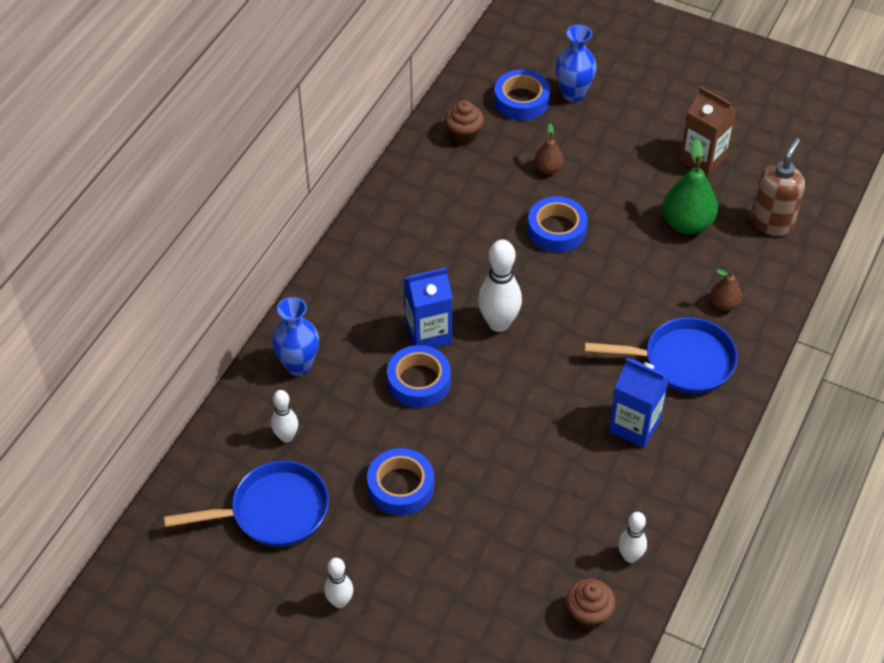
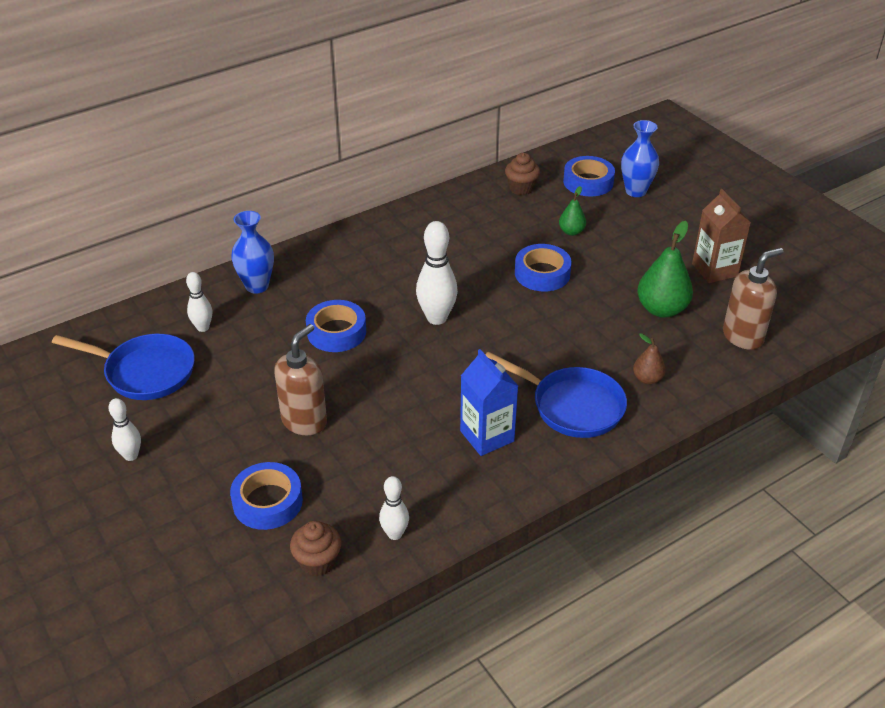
camera: 30 degrees right, 10 degrees down
(400, 486) = (254, 397): blue tape -> blue tape (267, 502)
(428, 334) = (374, 303): blue carton -> none
(467, 489) = (304, 421): none -> brown soap dispenser
(548, 168) = (571, 232): brown pear -> green pear

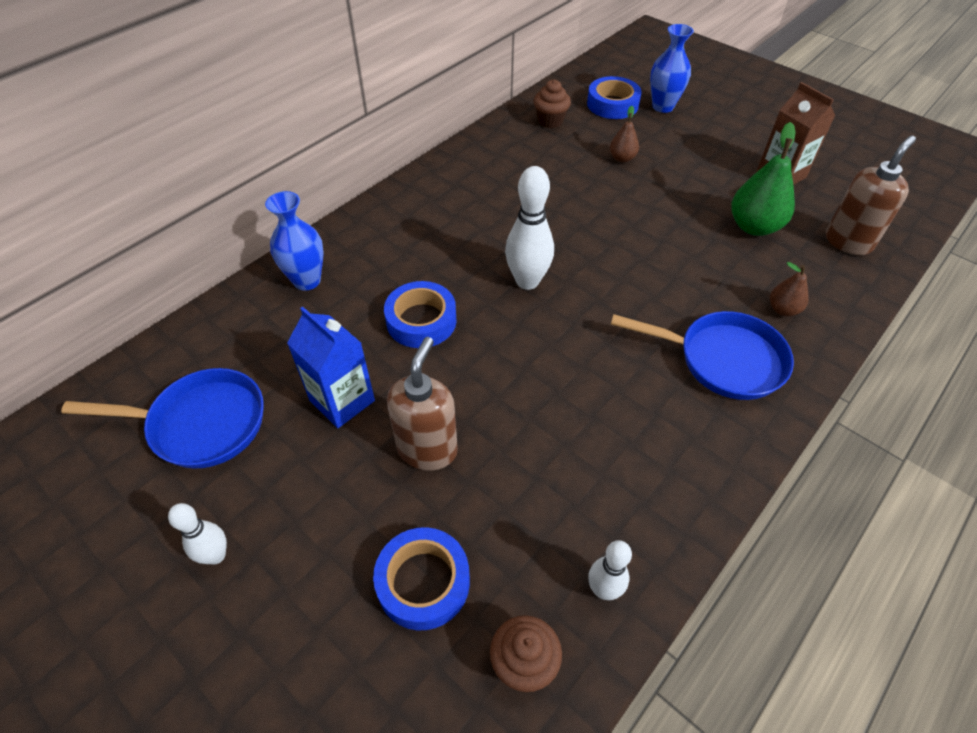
camera: 15 degrees left, 10 degrees up
(203, 327) = (258, 347): white bowling pin -> none
(487, 436) = (649, 420): blue carton -> blue carton (342, 401)
(542, 273) = (615, 209): blue tape -> none
(571, 232) = (622, 158): green pear -> brown pear

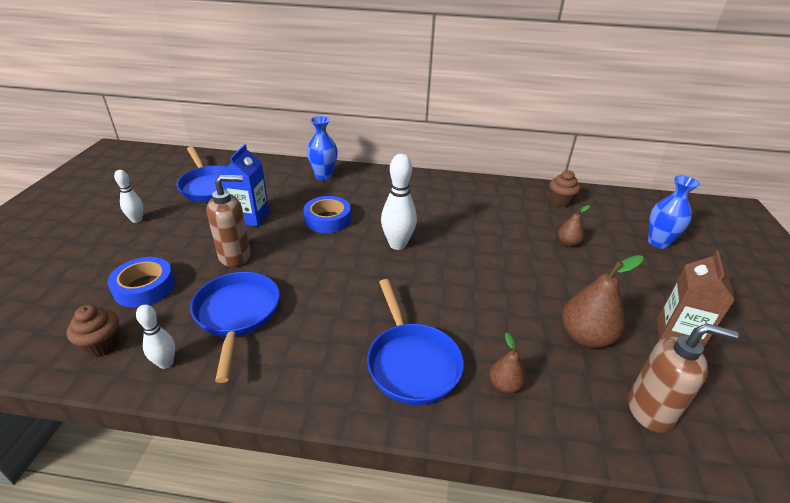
camera: 55 degrees right, 15 degrees down
(557, 486) = (237, 315): none -> blue pan
(612, 104) = (621, 219): blue tape -> none
(754, 226) = (585, 337): green pear -> brown pear

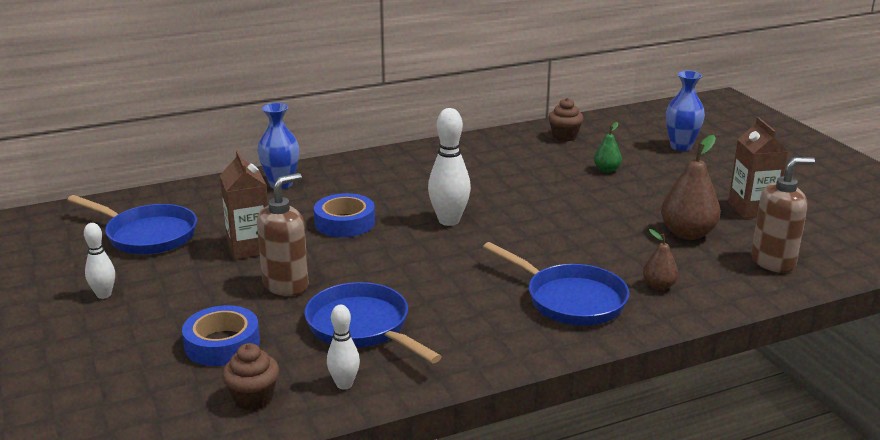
camera: 30 degrees left, 10 degrees down
(250, 217) = (249, 247): blue carton -> brown carton
(568, 243) = (606, 170): brown pear -> green pear

